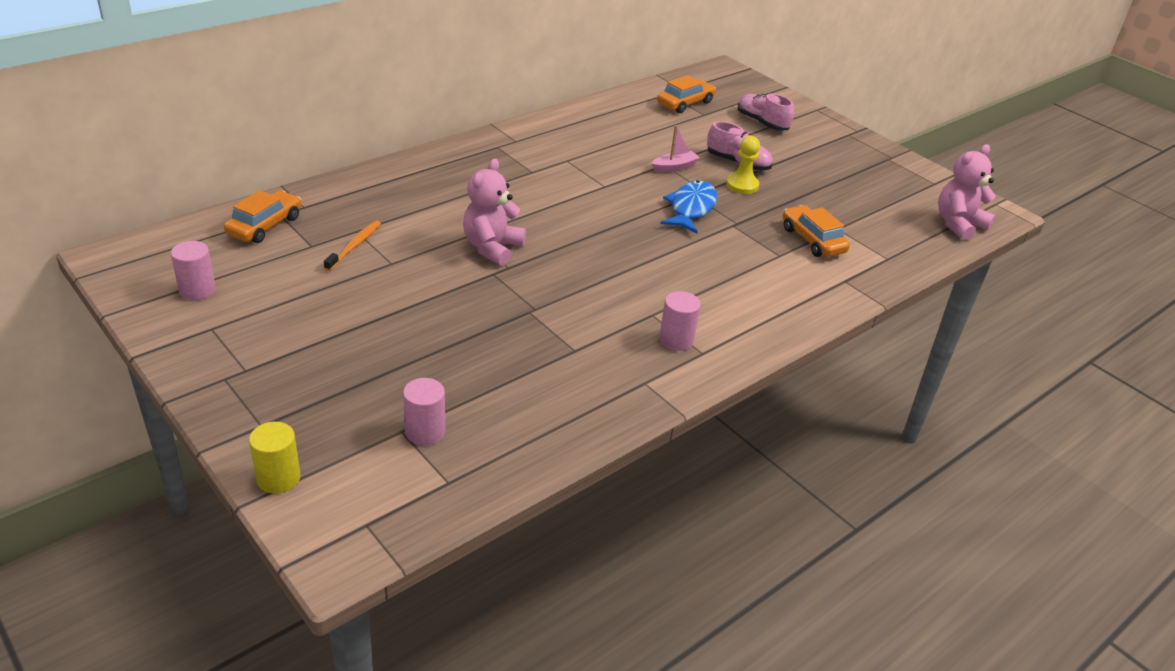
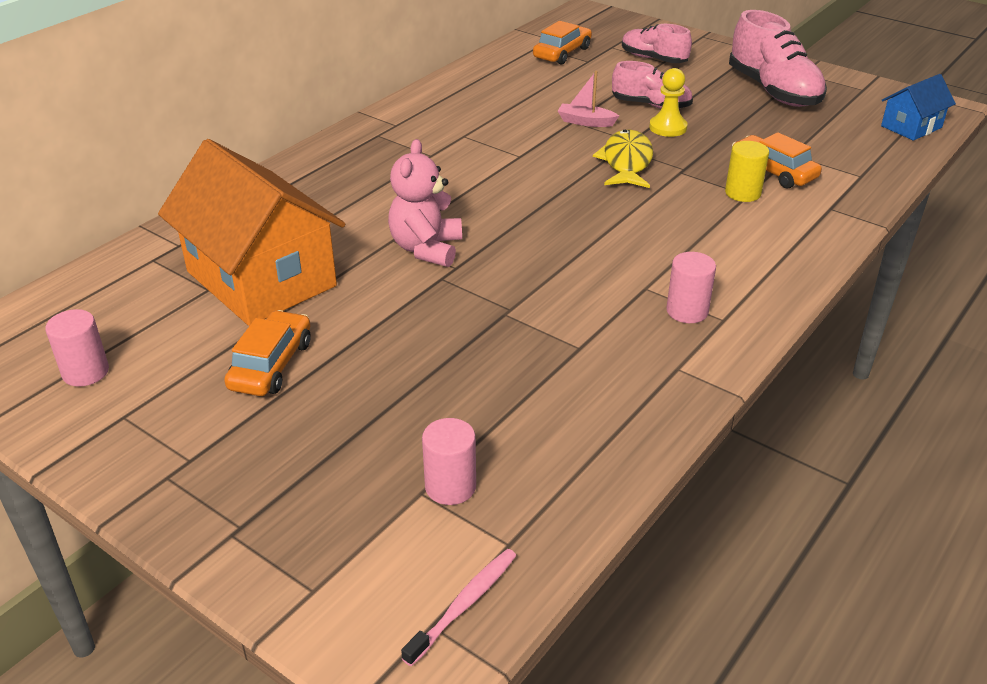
camera: 10 degrees left, 0 degrees up
(265, 226) = (140, 276): orange car -> orange car (271, 365)
(278, 478) = (292, 591): yellow cylinder -> yellow cylinder (742, 193)
(354, 246) = (261, 279): orange toothbrush -> orange house
(395, 516) = (464, 605): none -> pink toothbrush
(674, 167) = (585, 122): pink boat -> pink boat turned 120 degrees counterclockwise
(691, 208) = (626, 162): blue fish -> yellow fish
(852, 170) = (773, 91): none -> pink shoe
(958, 224) = (911, 127): pink teddy bear -> blue house

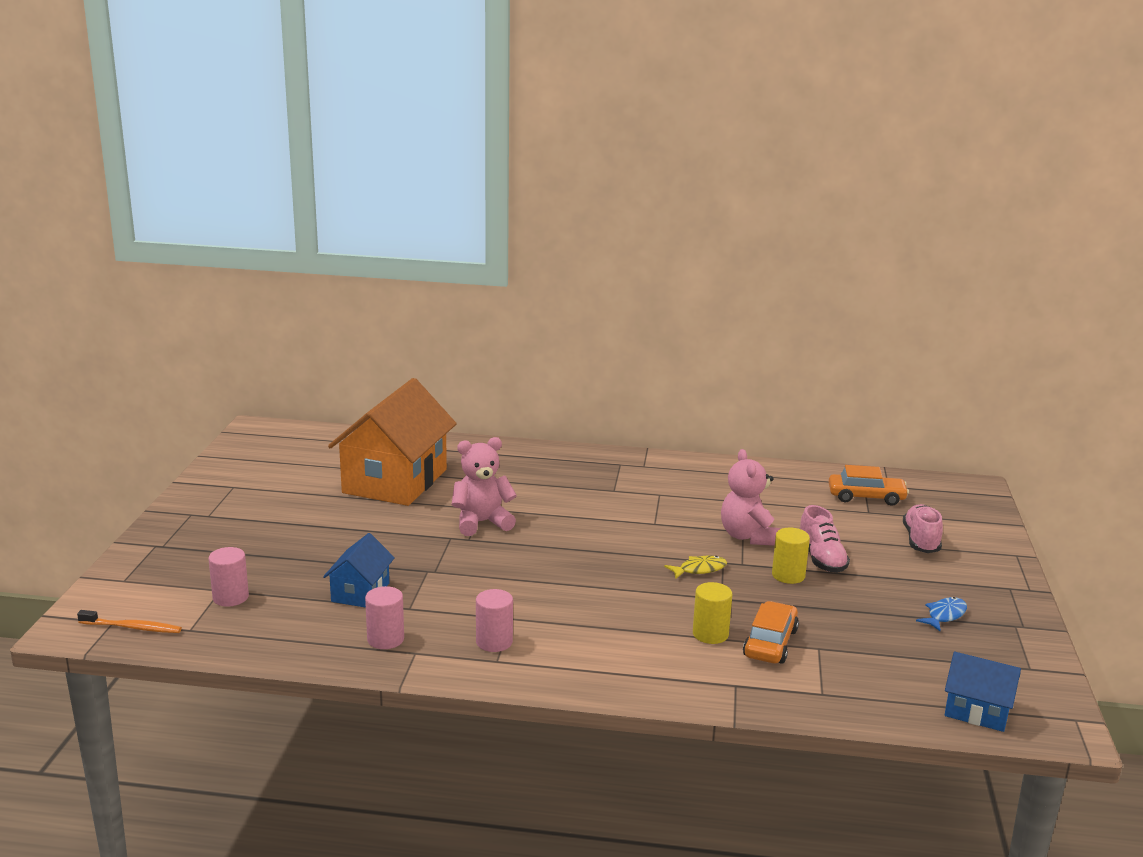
camera: 60 degrees right, 15 degrees down
(85, 372) = (264, 464): pink cylinder -> pink cylinder (385, 639)
(271, 365) = (309, 511): orange car -> none
(464, 605) = (132, 627): pink toothbrush -> orange toothbrush
(518, 374) = (360, 592): none -> blue house
(585, 122) = (748, 536): pink boat -> pink teddy bear
(626, 162) = (699, 569): yellow fish -> yellow fish, size x0.60
(668, 128) = (788, 575): yellow pawn -> yellow cylinder
(773, 91) = (944, 615): pink shoe -> blue fish

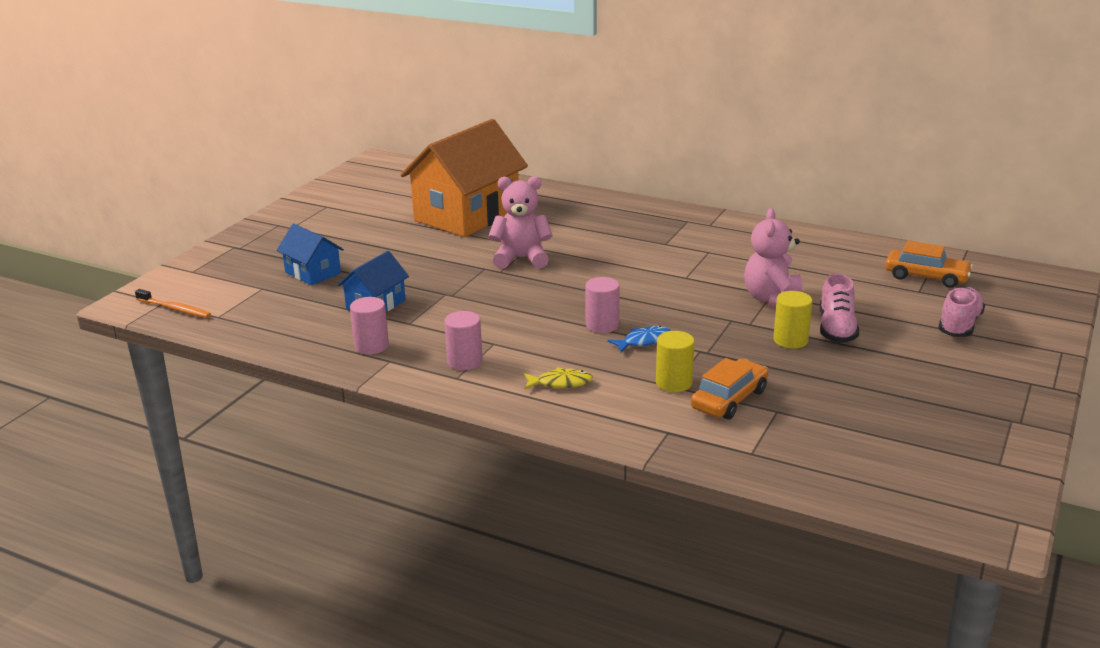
camera: 20 degrees right, 5 degrees up
(230, 597) = (266, 295): pink cylinder -> pink cylinder (602, 325)
(699, 569) = (702, 324): yellow fish -> yellow fish (561, 383)
(944, 615) = (936, 399): blue fish -> blue fish (643, 341)
(977, 711) = (909, 495): blue house -> blue house (313, 273)

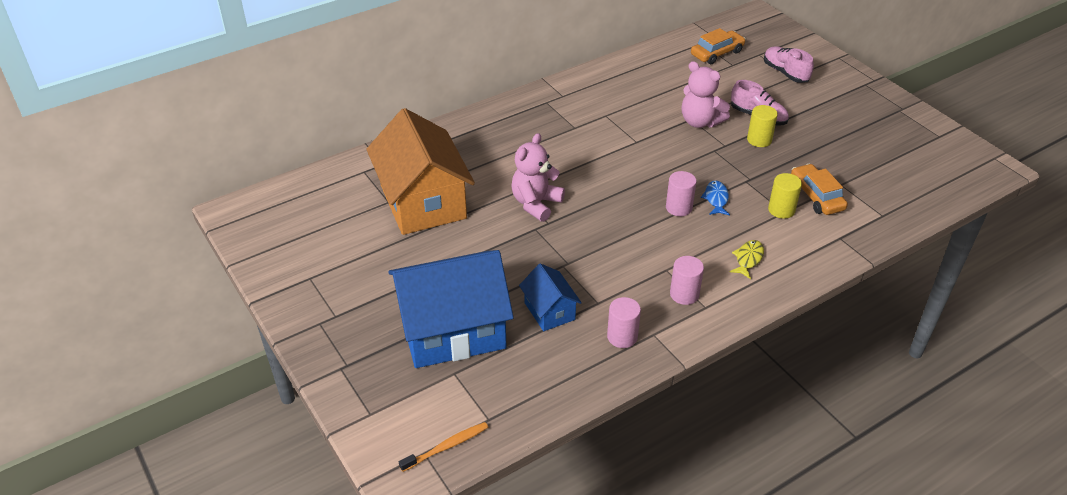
camera: 60 degrees left, 15 degrees up
(313, 273) = (452, 330): blue house -> blue house, size x2.07

